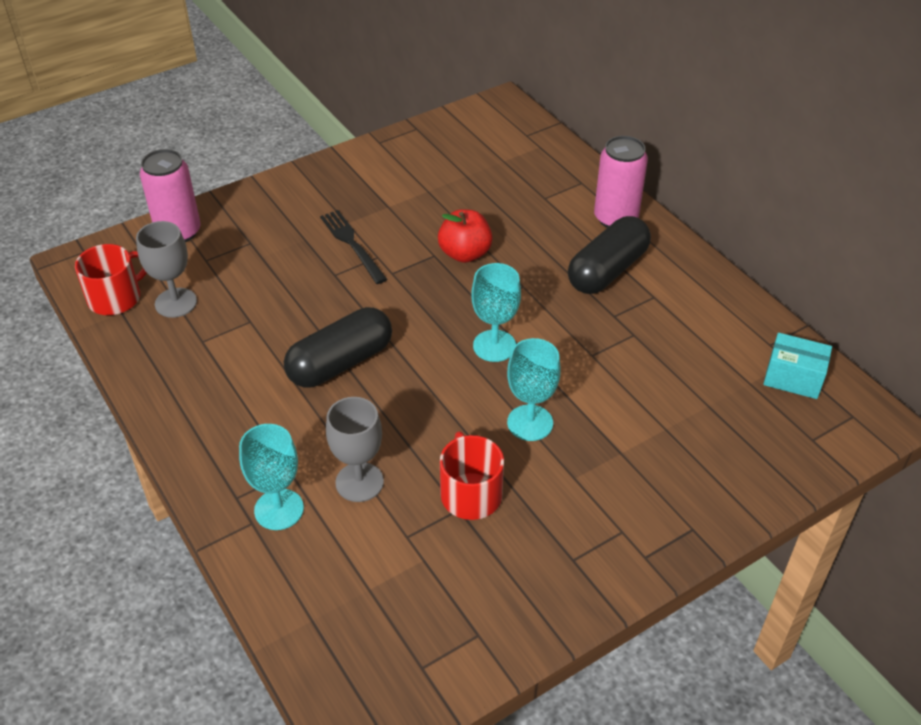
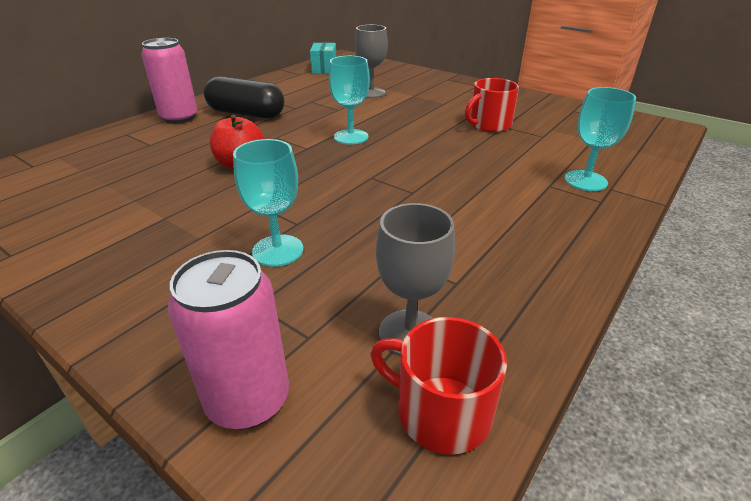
camera: 110 degrees left, 10 degrees down
(340, 363) = (417, 191): black capsule -> none
(352, 244) = (241, 224): black fork -> none
(359, 482) = (524, 158): grey goblet -> grey goblet (371, 93)
(530, 423) = (414, 117): turquoise goblet -> turquoise goblet (278, 250)

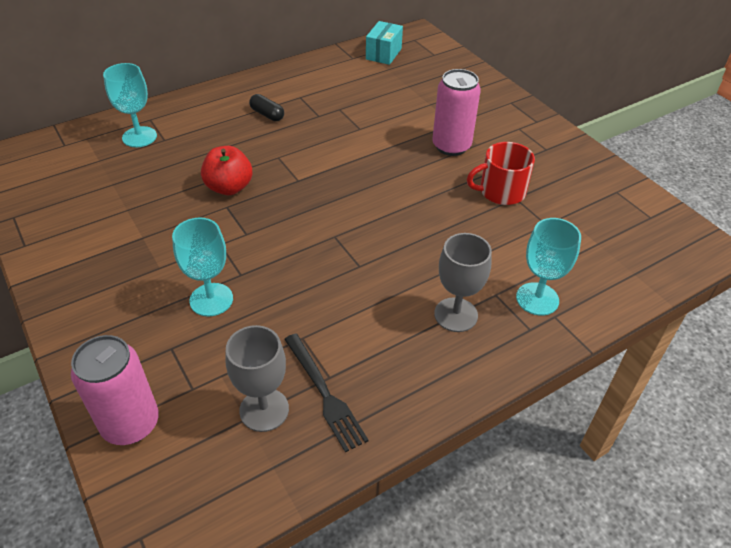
camera: 20 degrees right, 10 degrees up
(179, 117) = (204, 106): pink can -> pink can (451, 146)
(246, 114) = (267, 114): black capsule -> black capsule, size x0.49
(351, 137) = (348, 175): turquoise goblet -> turquoise goblet (139, 137)
(371, 93) = (409, 108): grey goblet -> grey goblet (456, 315)
(441, 411) = (245, 477): red mug -> none
(463, 298) = (324, 393): none -> black fork

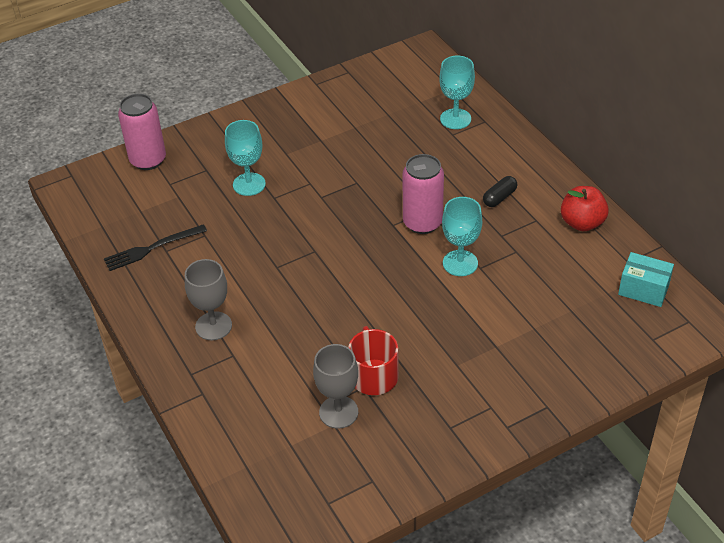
camera: 95 degrees right, 0 degrees up
(229, 187) = (382, 181): red apple -> red apple (582, 223)
(264, 410) = (145, 219): grey goblet -> grey goblet (338, 412)
(451, 146) = (451, 341): pink can -> pink can (422, 223)
(537, 299) = (223, 384): turquoise goblet -> turquoise goblet (460, 263)

